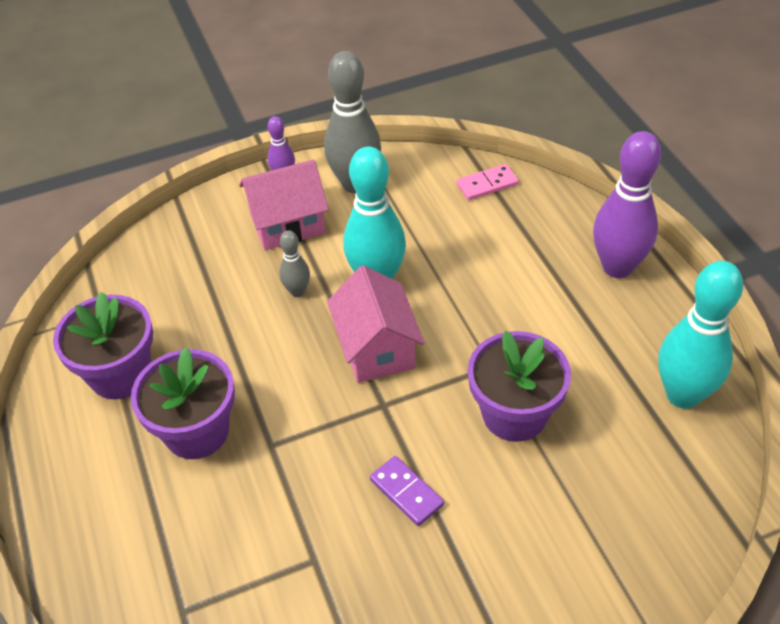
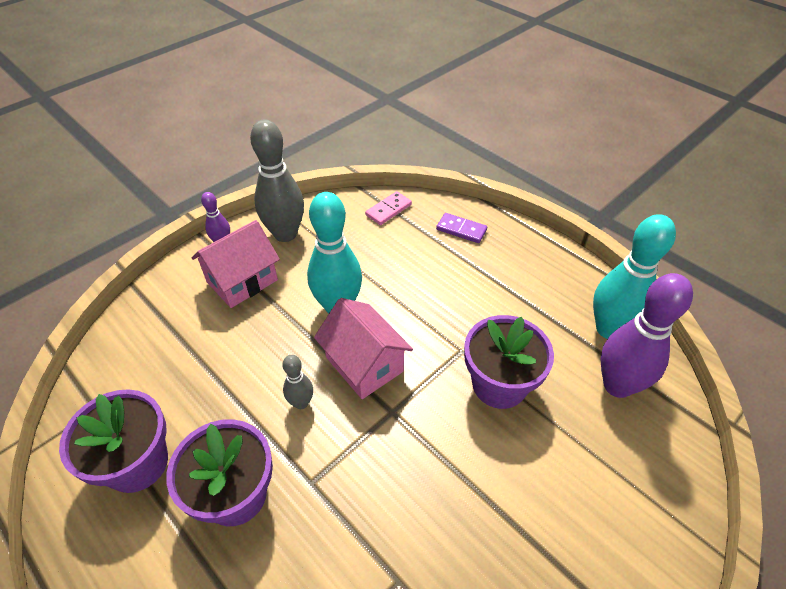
camera: 25 degrees left, 0 degrees up
(297, 291) = (275, 335): grey bowling pin -> grey bowling pin (301, 403)
(406, 492) = (448, 484): purple domino -> purple domino (461, 230)
(617, 267) = (513, 247): purple bowling pin -> purple bowling pin (617, 385)

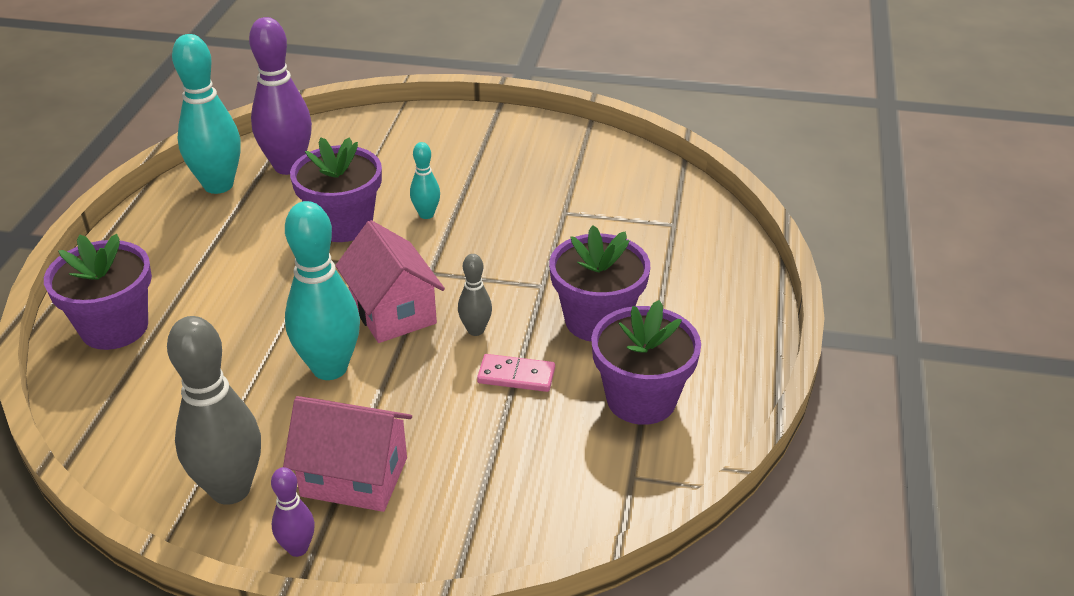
camera: 125 degrees left, 10 degrees down
(364, 364) = (393, 312): pink house -> pink house turned 45 degrees counterclockwise
(388, 210) = (108, 410): pink domino -> pink domino (516, 376)
(461, 230) = (114, 327): purple domino -> purple flower pot
(475, 452) = (426, 214): none -> turquoise bowling pin

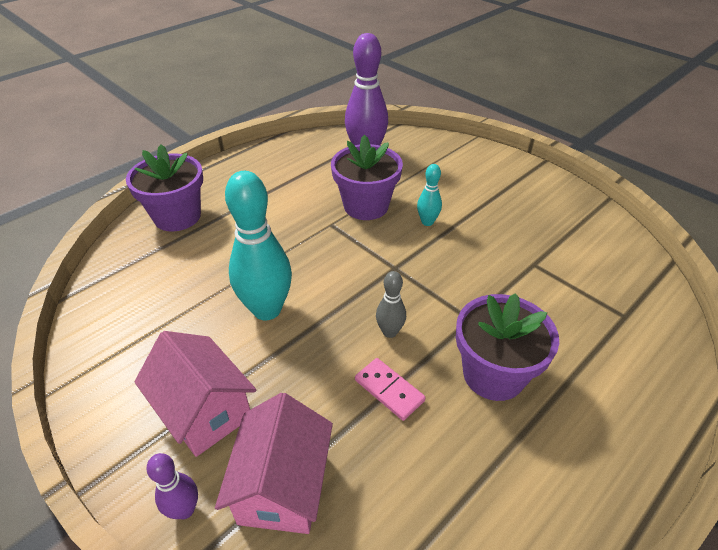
camera: 35 degrees right, 5 degrees up
(218, 185) = (315, 149): turquoise bowling pin -> none
(230, 489) = (126, 371): grey bowling pin -> none
(298, 548) = (117, 450): purple bowling pin -> purple bowling pin (185, 509)
(393, 312) = (344, 286): pink house -> pink house (282, 486)
(641, 399) = (478, 477): purple flower pot -> none

